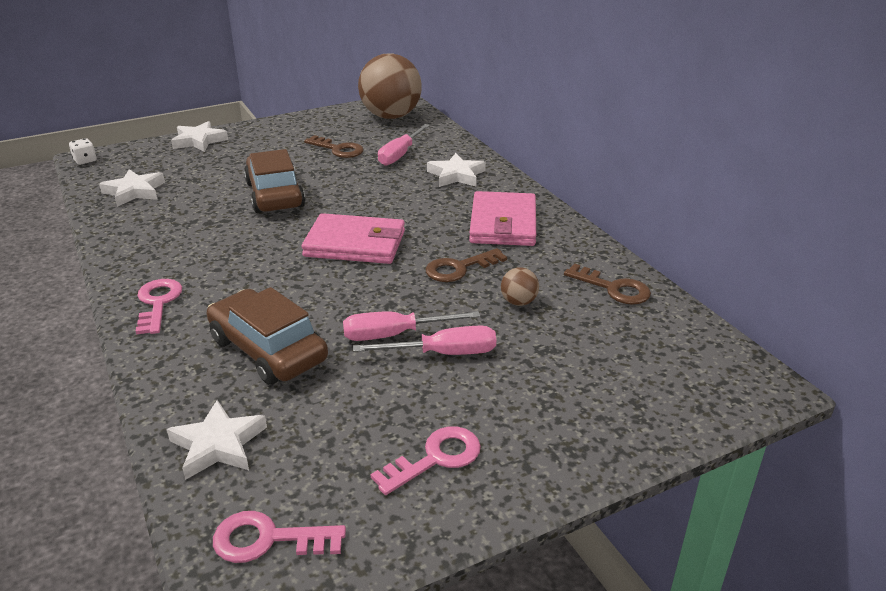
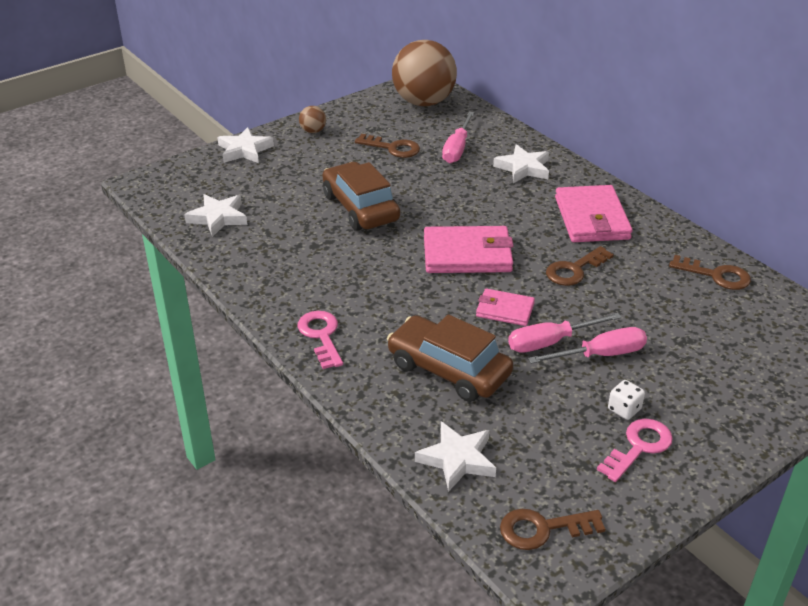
camera: 10 degrees left, 5 degrees up
(85, 160) = (141, 185): white dice -> white dice (624, 409)
(268, 539) = (542, 529): pink key -> brown key
(363, 298) = (505, 310): none -> pink wallet
(518, 302) = (641, 298): brown ball -> brown ball (313, 131)

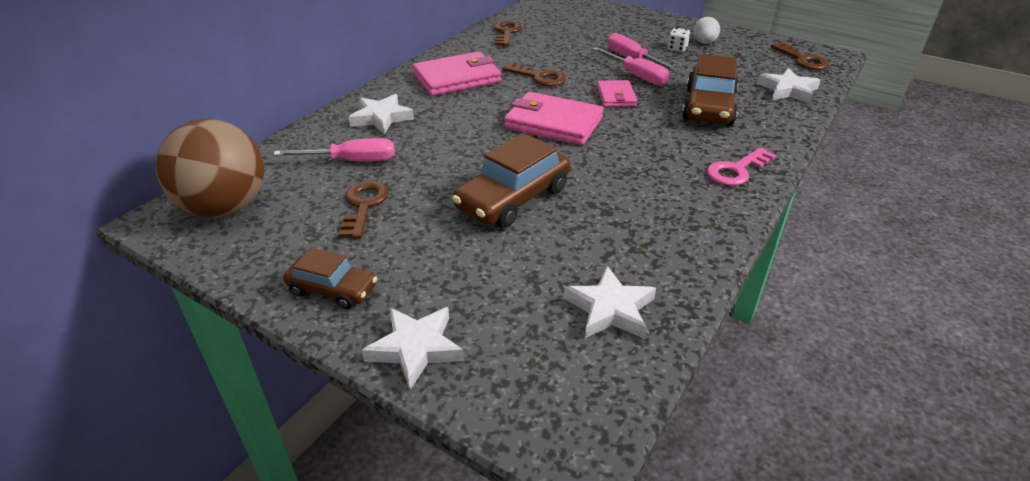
camera: 110 degrees left, 0 degrees up
(313, 131) = (332, 289): brown ball -> brown car
(467, 254) = (553, 123): pink wallet -> pink wallet turned 45 degrees counterclockwise
(639, 447) = (704, 42): pink key -> white ball

